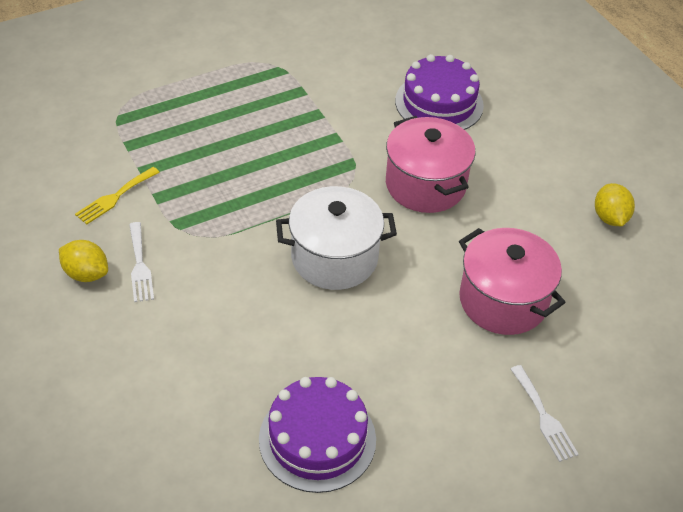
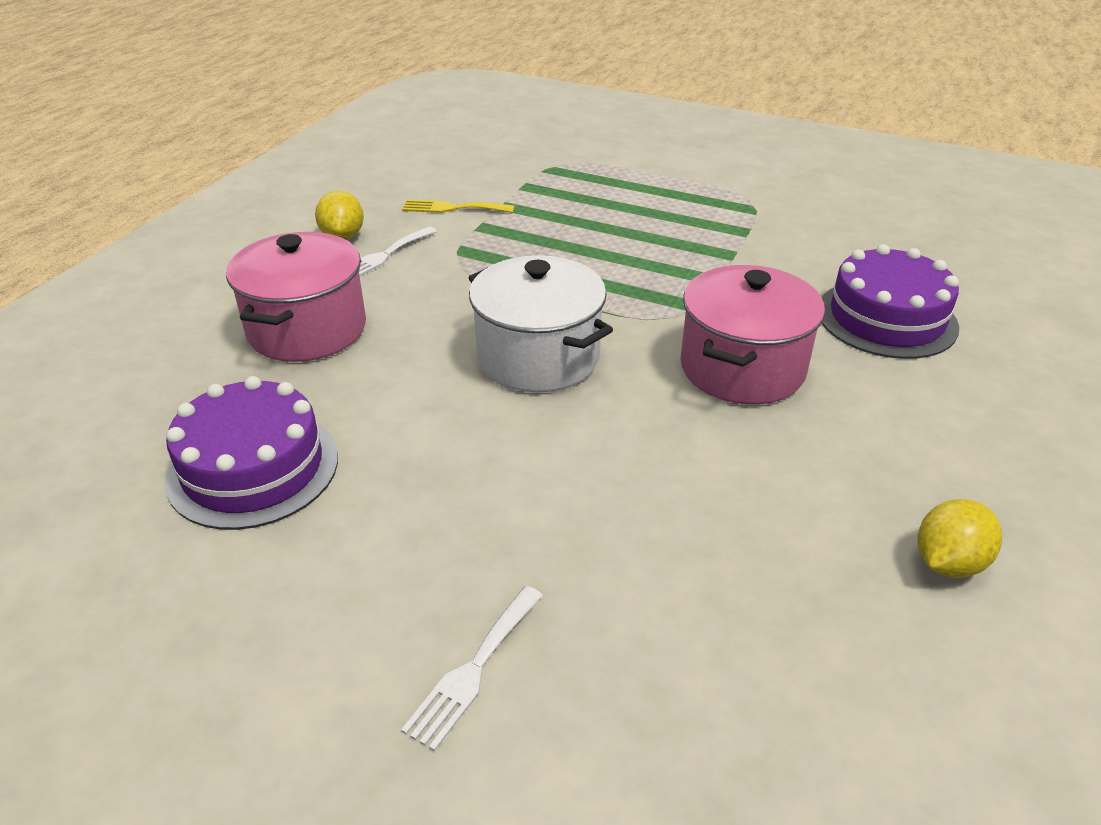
camera: 55 degrees right, 10 degrees down
(503, 300) = (641, 523): pink pot -> pink pot (307, 329)

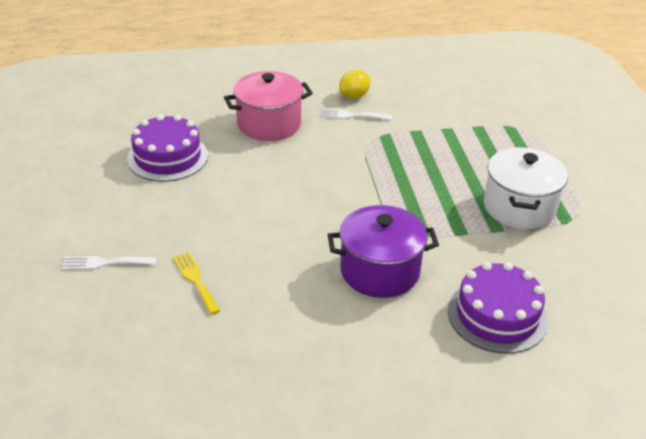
camera: 55 degrees right, 0 degrees up
(453, 208) = (422, 115): yellow fork -> yellow fork (195, 280)
(538, 357) = (317, 198): white pot -> white pot (519, 207)
(742, 368) = (379, 271): pink pot -> purple pot
(948, 563) = (281, 393): yellow lemon -> none

